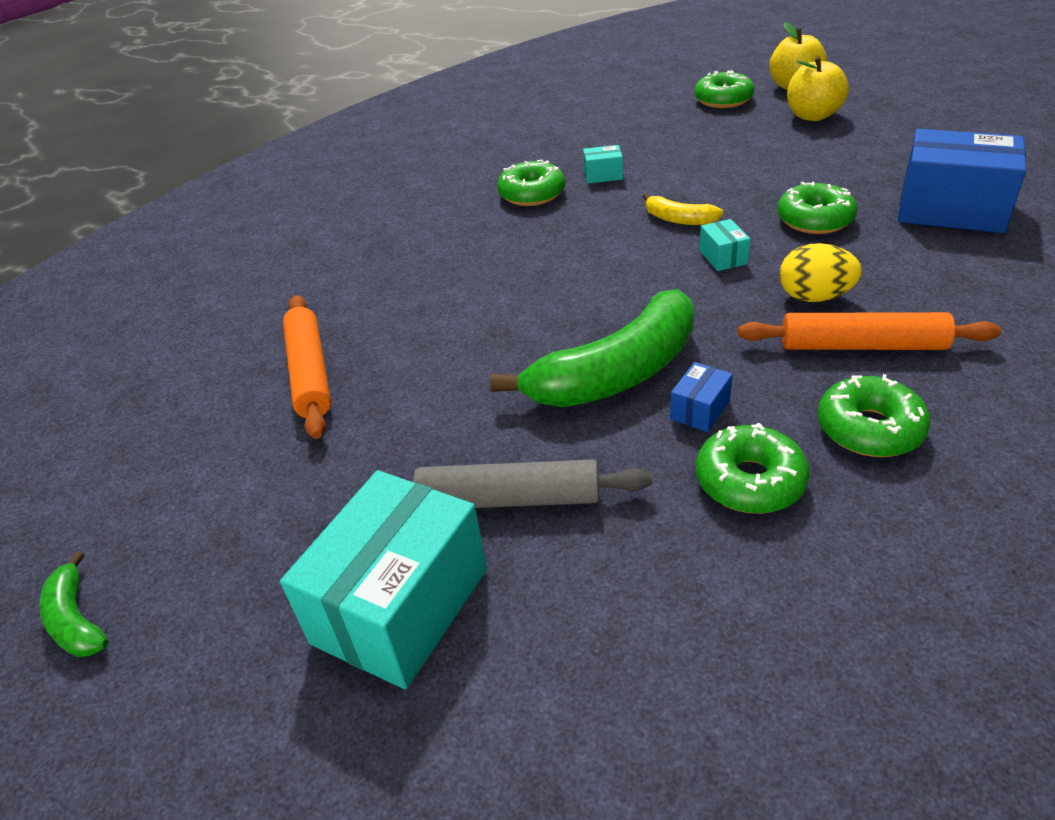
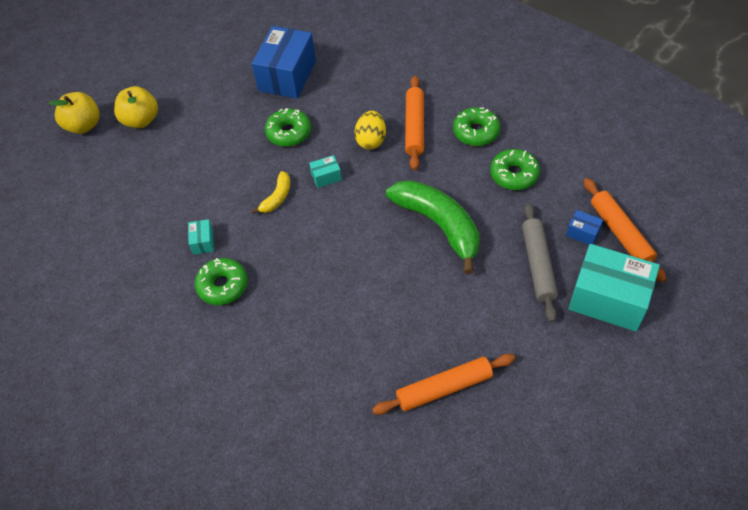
camera: 95 degrees left, 15 degrees up
(76, 620) = (649, 447): green banana -> none
(572, 661) = (621, 233): none -> orange rolling pin
(700, 410) = (467, 191): blue box -> blue box (582, 233)
(723, 100) = (92, 168): green donut -> none

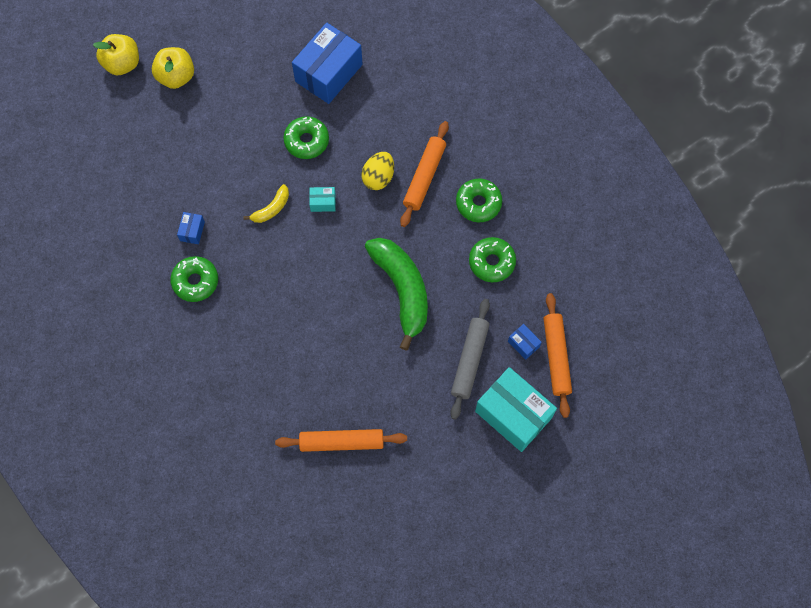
camera: 15 degrees right, 15 degrees up
(203, 242) = (192, 231): turquoise box -> blue box

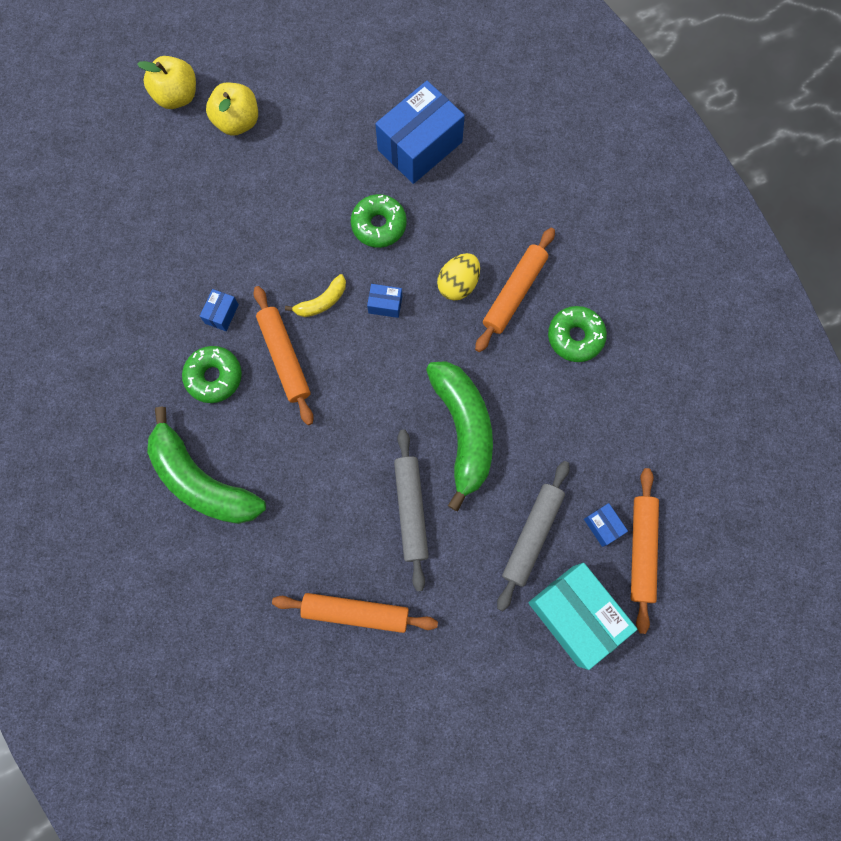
camera: 10 degrees right, 5 degrees up
(201, 363) = (202, 481): none -> green banana
(249, 257) = (284, 357): none -> orange rolling pin
(323, 202) = (385, 304): turquoise box -> blue box
(371, 357) = (411, 510): none -> grey rolling pin
(491, 262) = (580, 414): green donut -> none

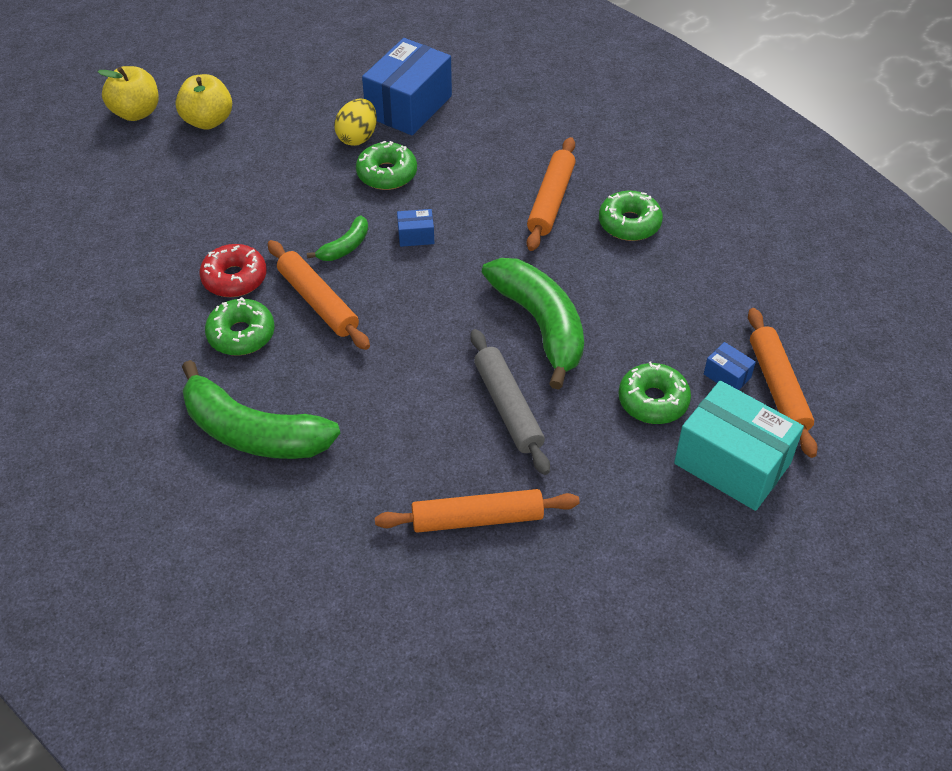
camera: 15 degrees left, 25 degrees down
(221, 314) = (234, 278): blue box -> red donut
(322, 301) = (345, 247): yellow banana -> green banana
(458, 284) = (489, 205): yellow egg -> yellow egg (357, 137)
(532, 535) = (653, 401): grey rolling pin -> green donut

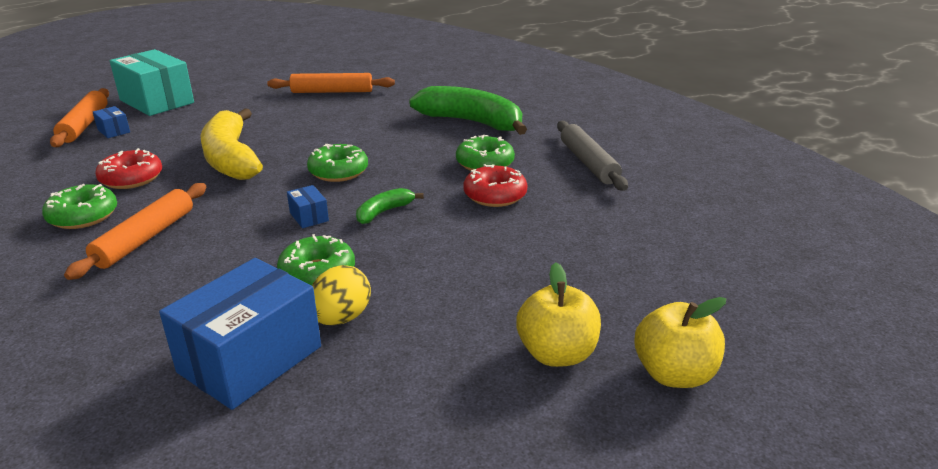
camera: 175 degrees left, 20 degrees down
(318, 302) = (417, 178): orange rolling pin -> none
(416, 236) = (309, 217): blue box -> blue box turned 60 degrees clockwise
(508, 407) = (286, 125): grey rolling pin -> grey rolling pin (588, 163)
(540, 325) = (231, 158): green banana -> yellow banana
(627, 281) = (131, 178): none -> red donut
(653, 401) = (180, 123): green donut -> green donut (338, 171)

